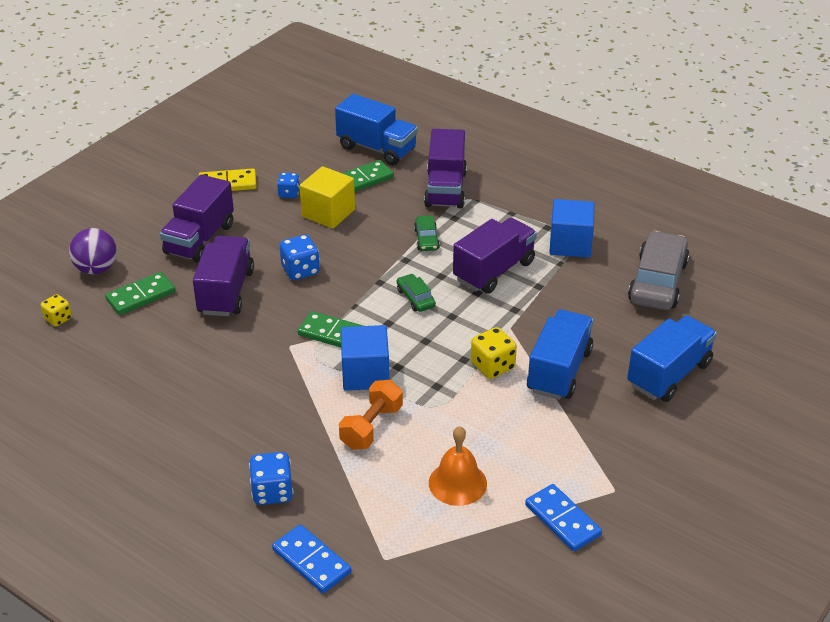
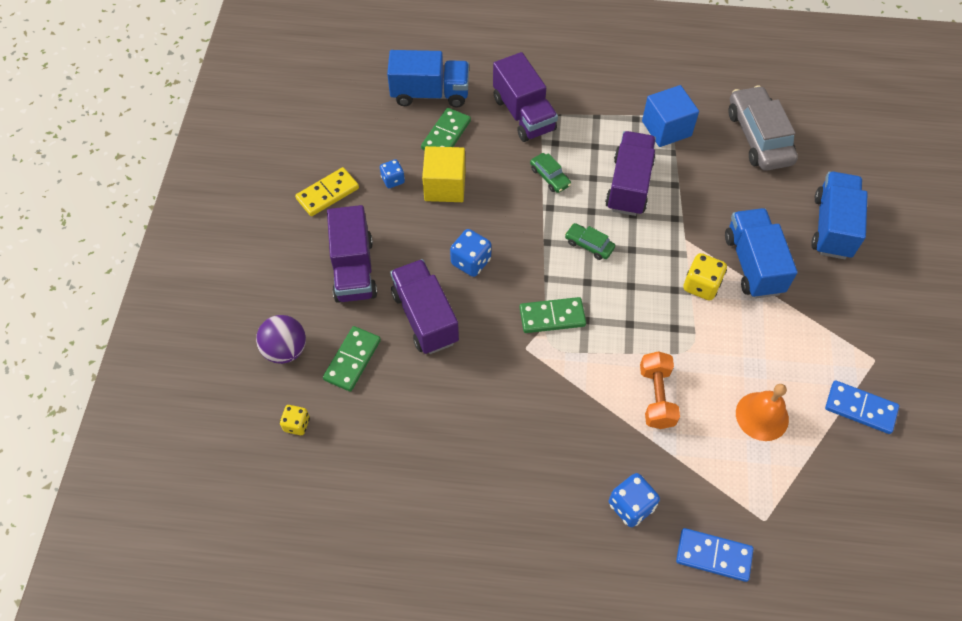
camera: 30 degrees left, 20 degrees up
(365, 374) = (610, 345): blue cube -> none

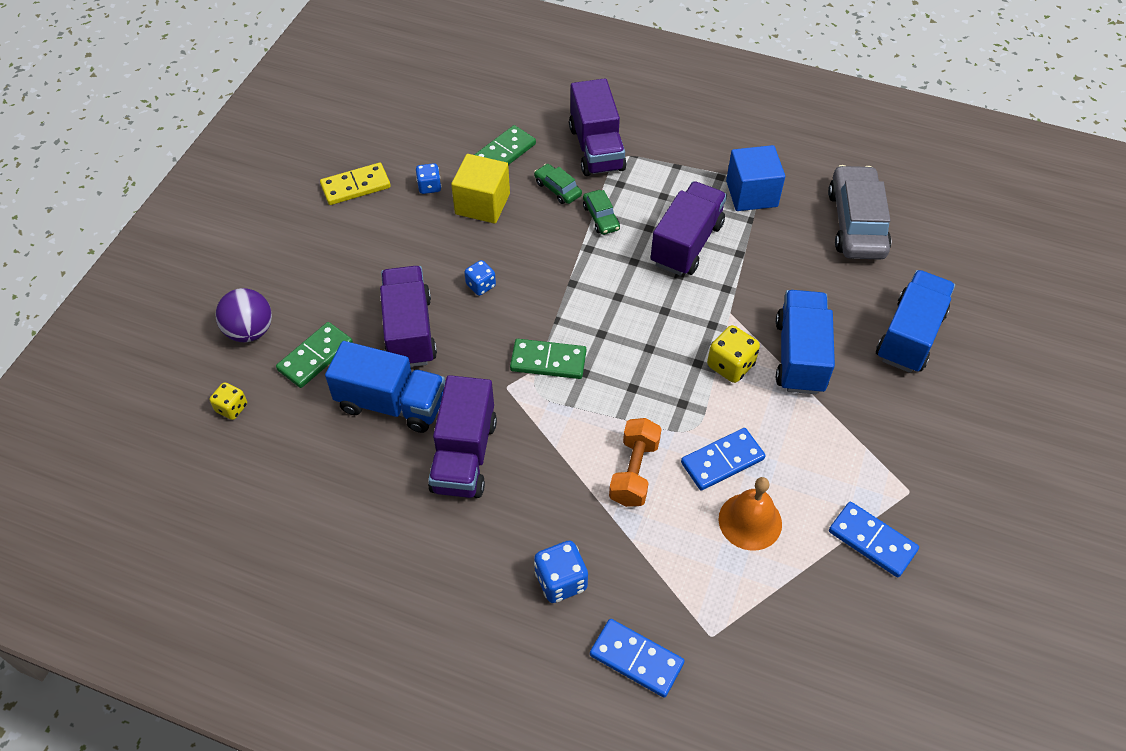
camera: 15 degrees right, 5 degrees down
(354, 269) = (353, 267): purple truck -> purple truck (464, 455)
(430, 93) = (503, 109): blue truck -> blue truck (392, 403)
(471, 262) = (481, 285): blue dice -> blue dice, size x0.65
(589, 245) = (618, 296): green car -> green car (557, 189)
(723, 370) = (722, 461): none -> blue domino

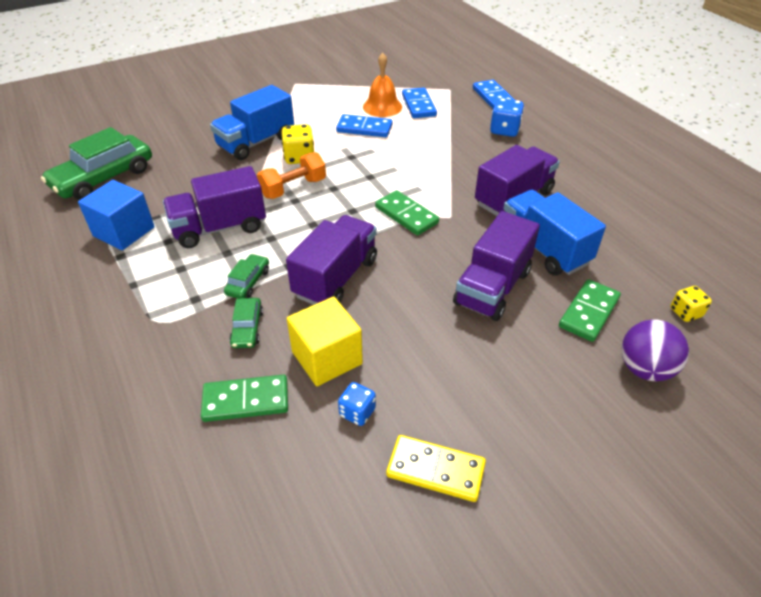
camera: 140 degrees left, 10 degrees down
(315, 357) = (589, 312): green domino -> green domino turned 45 degrees counterclockwise
(481, 285) = (403, 288): blue dice -> none
(596, 148) = (164, 344): purple truck -> purple truck (336, 278)
(634, 472) = (417, 146): orange dumbbell -> orange dumbbell (293, 188)
(856, 223) = (103, 178): grey car -> green car
(872, 541) = (337, 80): blue domino -> blue domino (418, 105)
(909, 336) = (188, 121): blue truck -> none

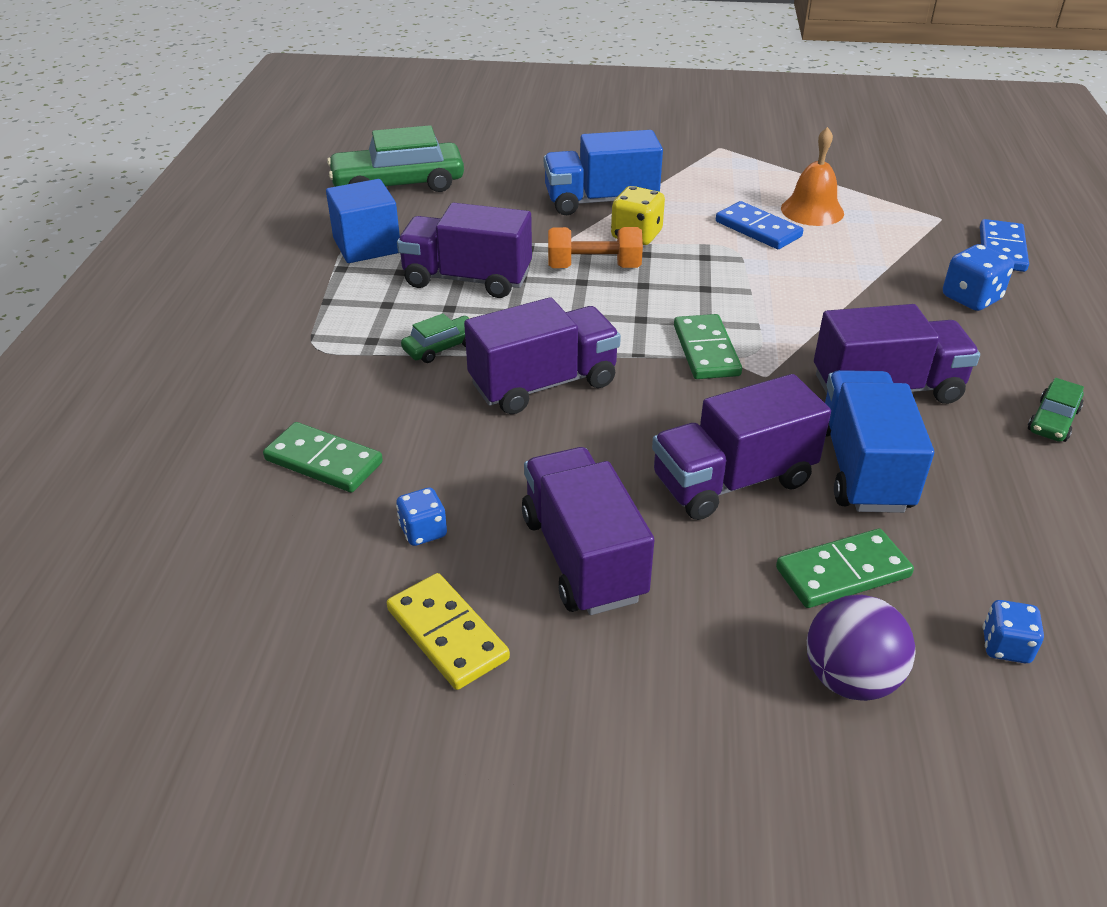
camera: 35 degrees right, 5 degrees down
(247, 328) = (395, 393): green car -> green car (1053, 420)
(327, 358) = (447, 461): yellow cube -> none
(418, 105) = (868, 225): blue domino -> none
(461, 376) = (583, 557): none -> purple truck
(685, 312) = (1005, 646): yellow dice -> blue dice

